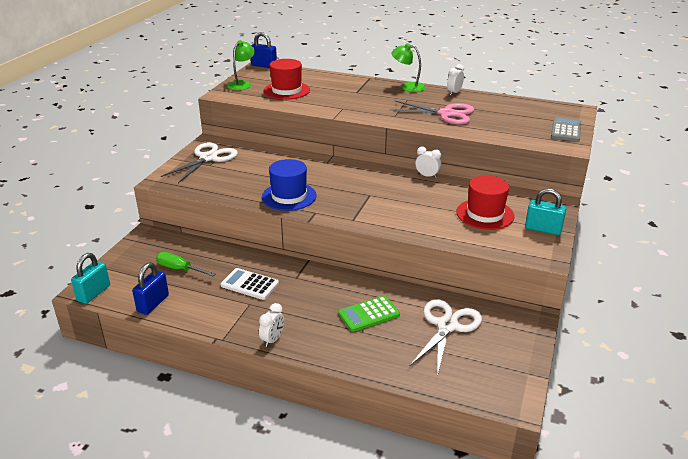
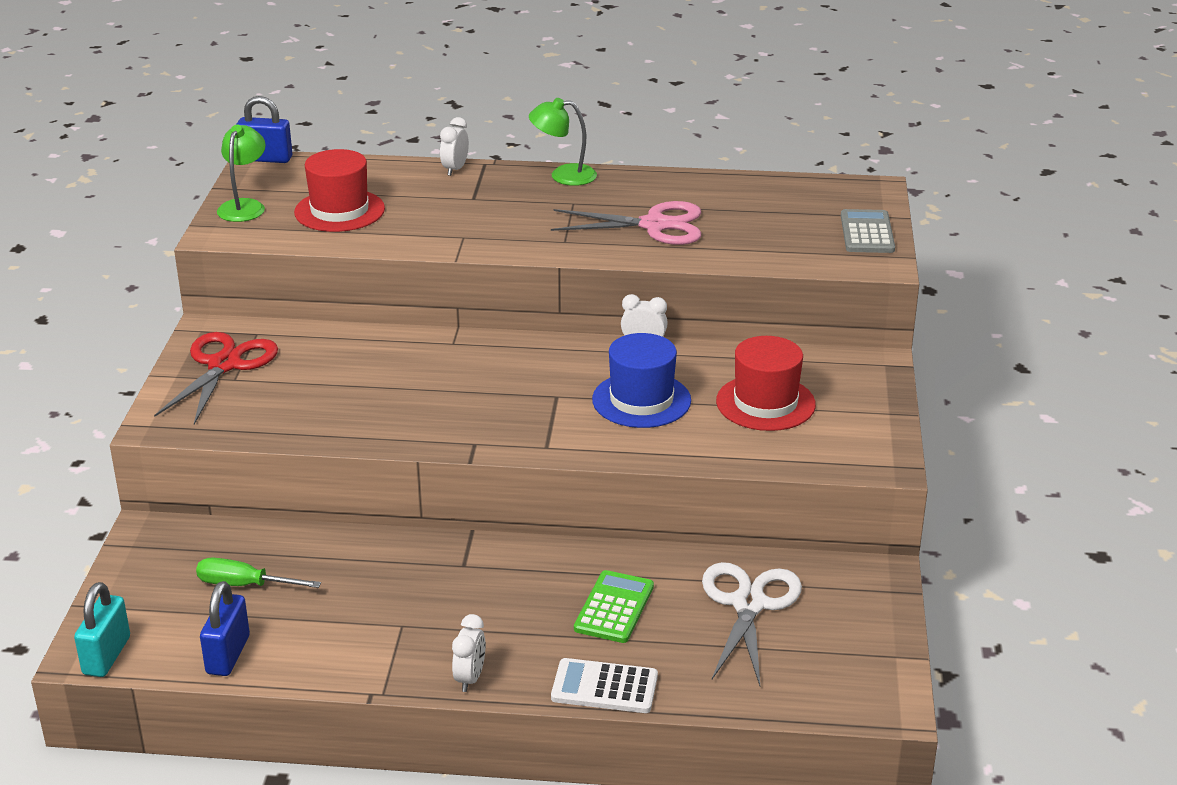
camera: 15 degrees left, 0 degrees up
(208, 158) = (224, 365): white scissors -> red scissors
(249, 284) = (387, 591): white calculator -> white calculator (604, 687)
(289, 196) = (414, 420): blue hat -> blue hat (641, 400)
(369, 314) = (614, 608): green calculator -> green calculator turned 150 degrees clockwise
(454, 93) = (652, 178): white clock -> white clock (455, 169)
(543, 229) = (867, 416): turquoise padlock -> none

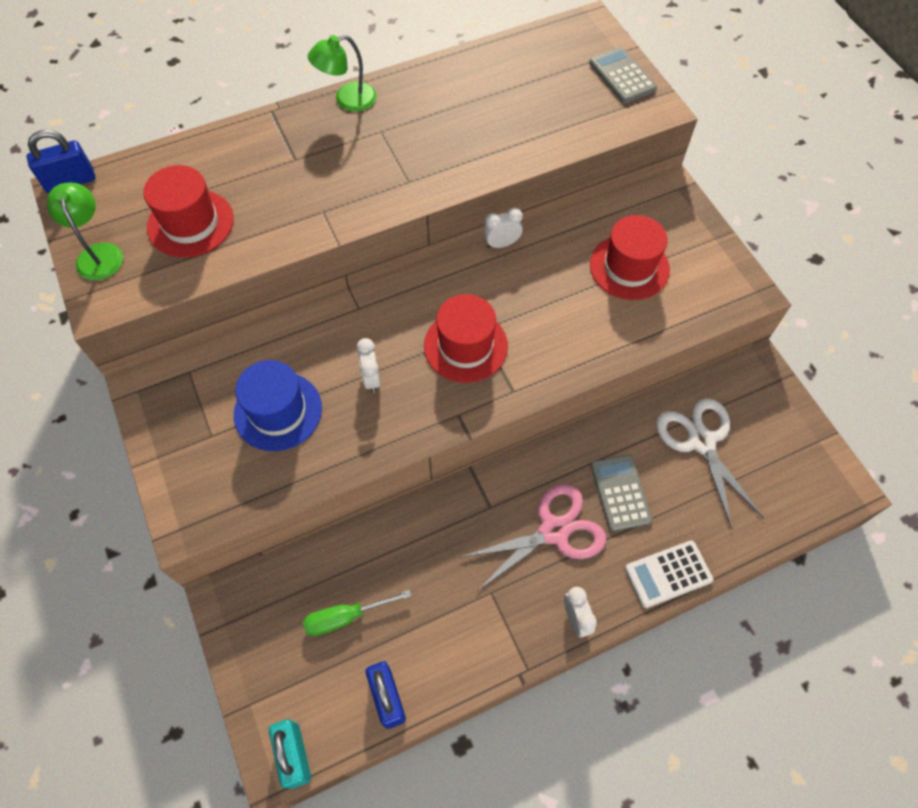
camera: 30 degrees left, 30 degrees up
(224, 365) = (189, 423): red scissors -> none
(455, 169) = (252, 128): white clock -> white clock (371, 379)
(531, 401) = (465, 346): none -> red hat
(614, 608) = (620, 493): green calculator -> grey calculator
(641, 400) = (543, 305): blue hat -> blue hat (278, 411)
(654, 225) = (463, 132): pink scissors -> pink scissors (554, 531)

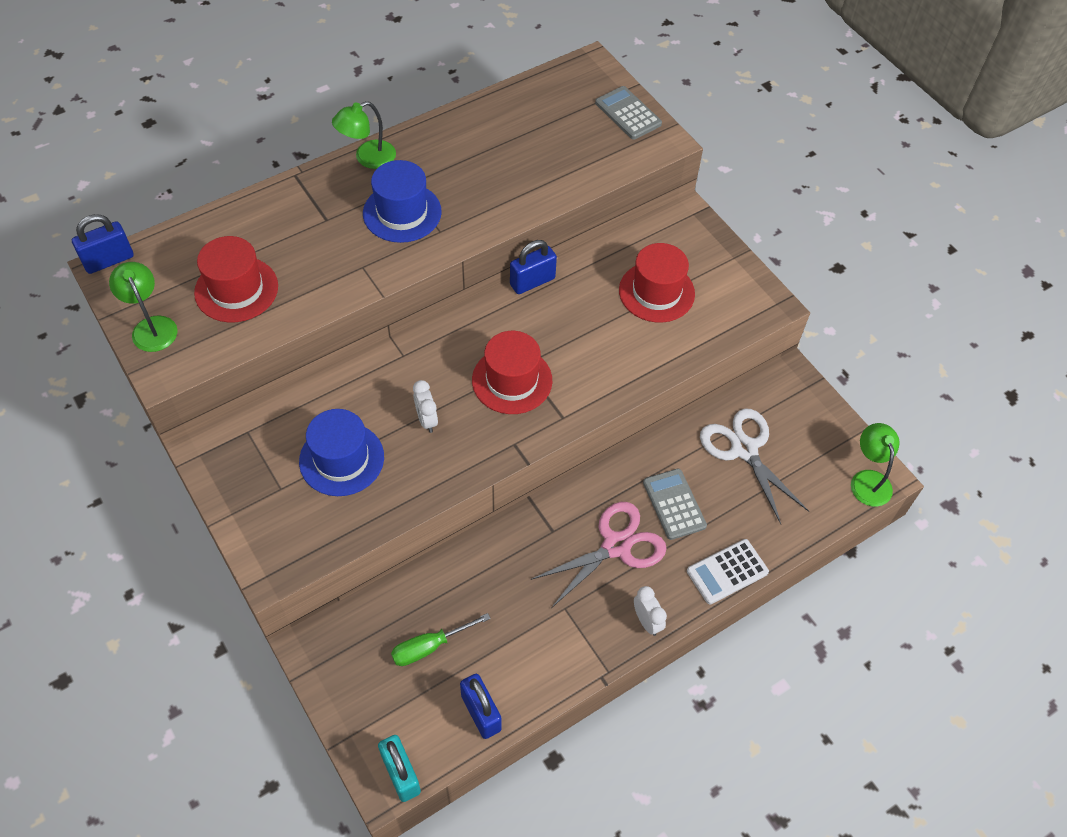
camera: 10 degrees left, 5 degrees down
(372, 159) = (402, 212): none -> blue hat
(501, 244) = (532, 282): white clock -> blue padlock
(831, 490) = (868, 480): none -> green lamp

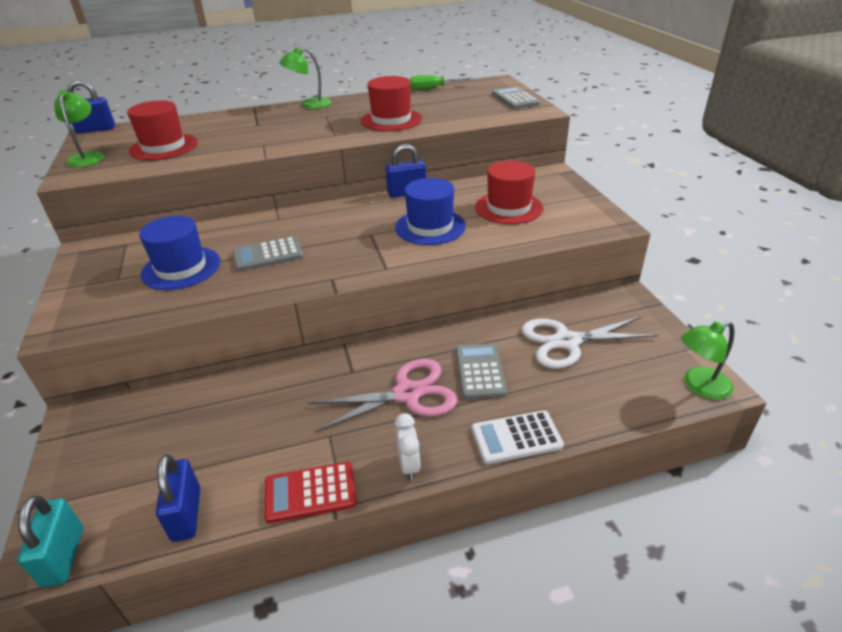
camera: 20 degrees right, 20 degrees down
(402, 212) = (313, 126): blue hat -> blue hat (430, 227)
(427, 420) = (268, 255): white clock -> grey calculator
(429, 647) = (179, 441): green screwdriver -> green screwdriver (432, 88)
(512, 380) = (355, 241): red hat -> red hat (391, 120)
(575, 667) = (310, 492): none -> red calculator
(744, 449) = (566, 342): white scissors -> white scissors turned 90 degrees counterclockwise
(868, 480) = (699, 386): green lamp -> green lamp turned 120 degrees counterclockwise

